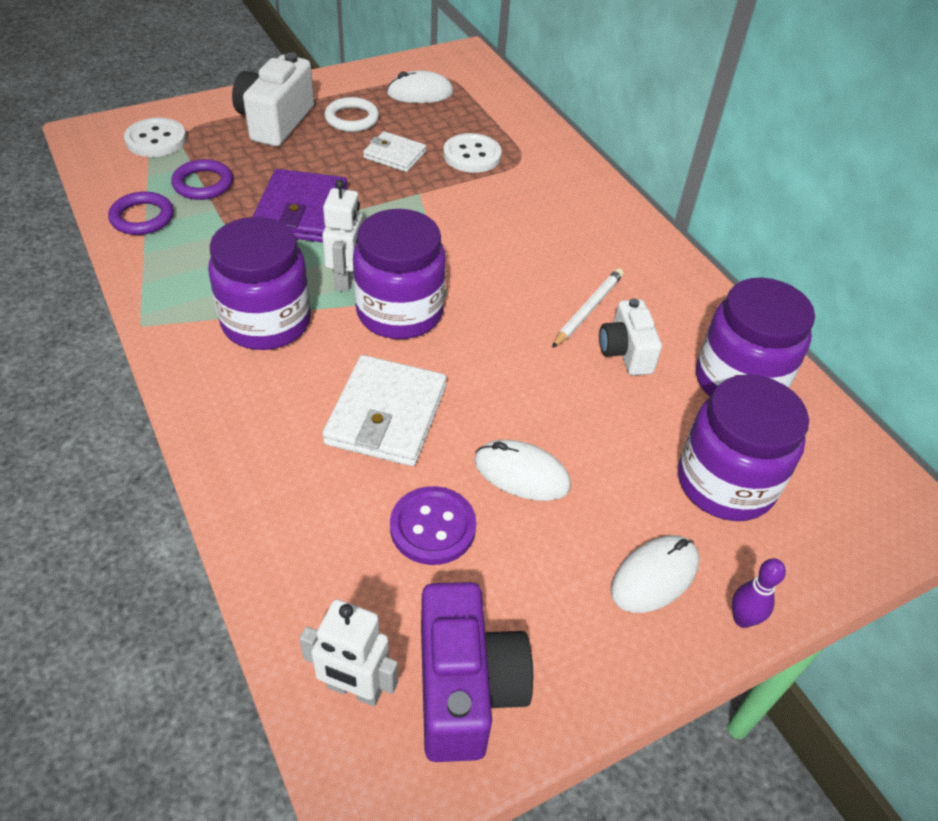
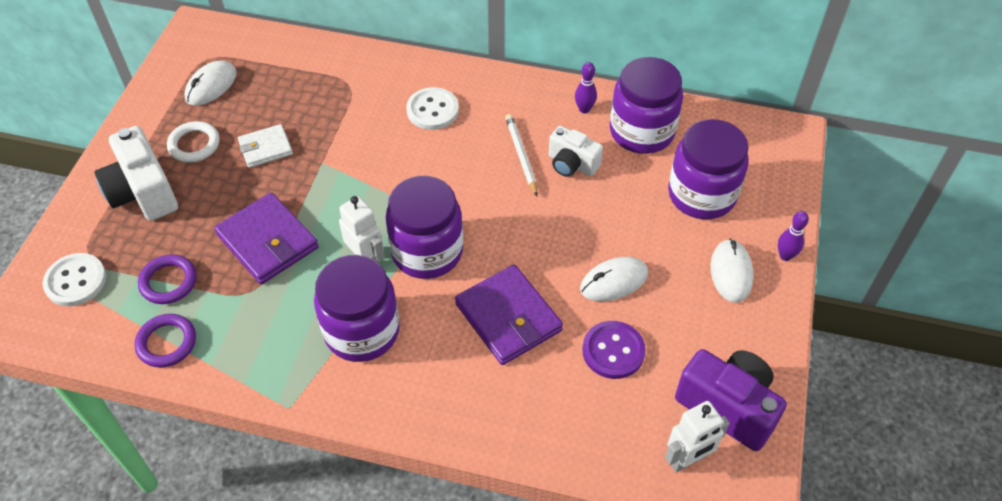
camera: 45 degrees left, 5 degrees up
(386, 415) = (508, 317): white wallet -> purple wallet
(472, 155) = (315, 107): white button -> white button (432, 110)
(704, 321) = (584, 109): none -> purple bowling pin

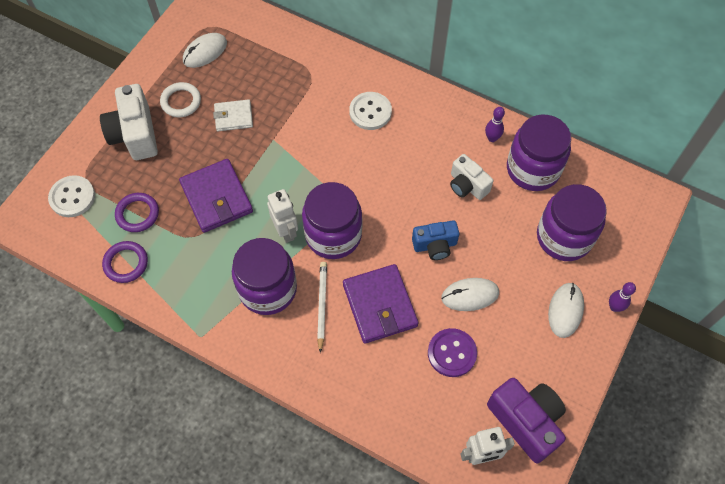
camera: 15 degrees right, 10 degrees up
(521, 155) = (429, 168): white pencil -> white pencil (322, 305)
(554, 236) = (435, 245): none -> blue camera

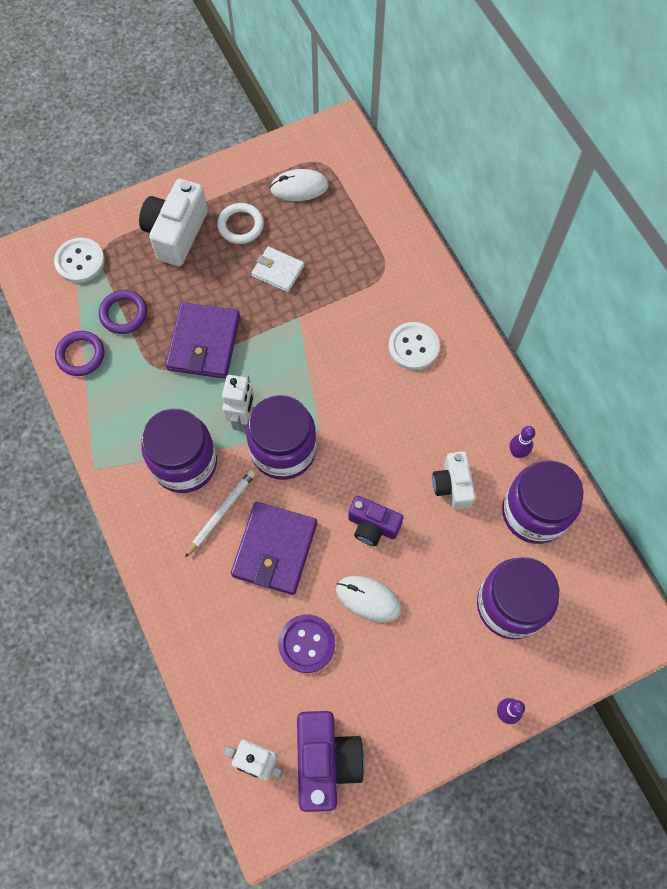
camera: 35 degrees right, 5 degrees up
(435, 245) = (372, 526): blue camera -> purple camera
(565, 310) = (451, 681): white mouse -> none

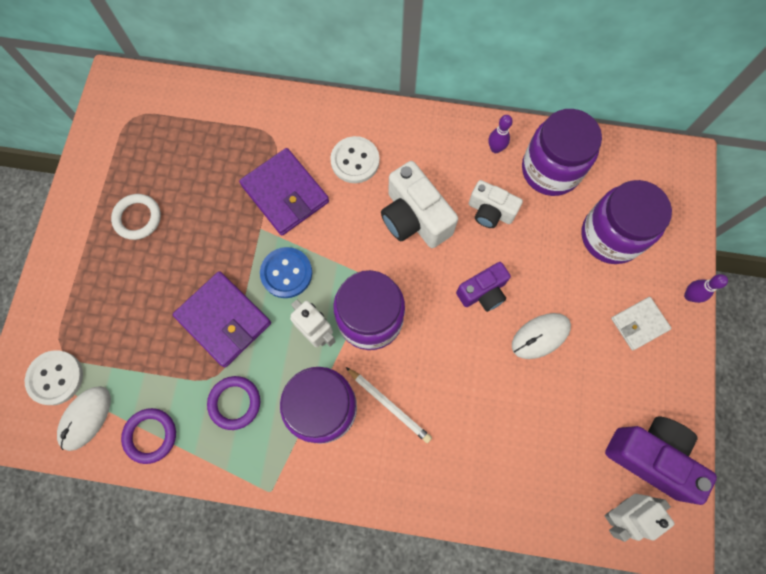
camera: 55 degrees left, 5 degrees up
(123, 314) = (140, 371): purple ring -> purple ring (235, 403)
(176, 233) = (99, 275): white camera -> white camera (414, 218)
(221, 512) = (389, 405): white pencil -> white pencil turned 150 degrees clockwise
(275, 361) = (286, 273): none -> blue button
(275, 549) = (451, 382): purple wallet -> purple wallet (285, 194)
(278, 271) = (205, 217): white wallet -> white wallet (639, 324)
(299, 187) = (142, 149): white mouse -> white mouse (86, 418)
(306, 644) = (546, 409): purple button -> none

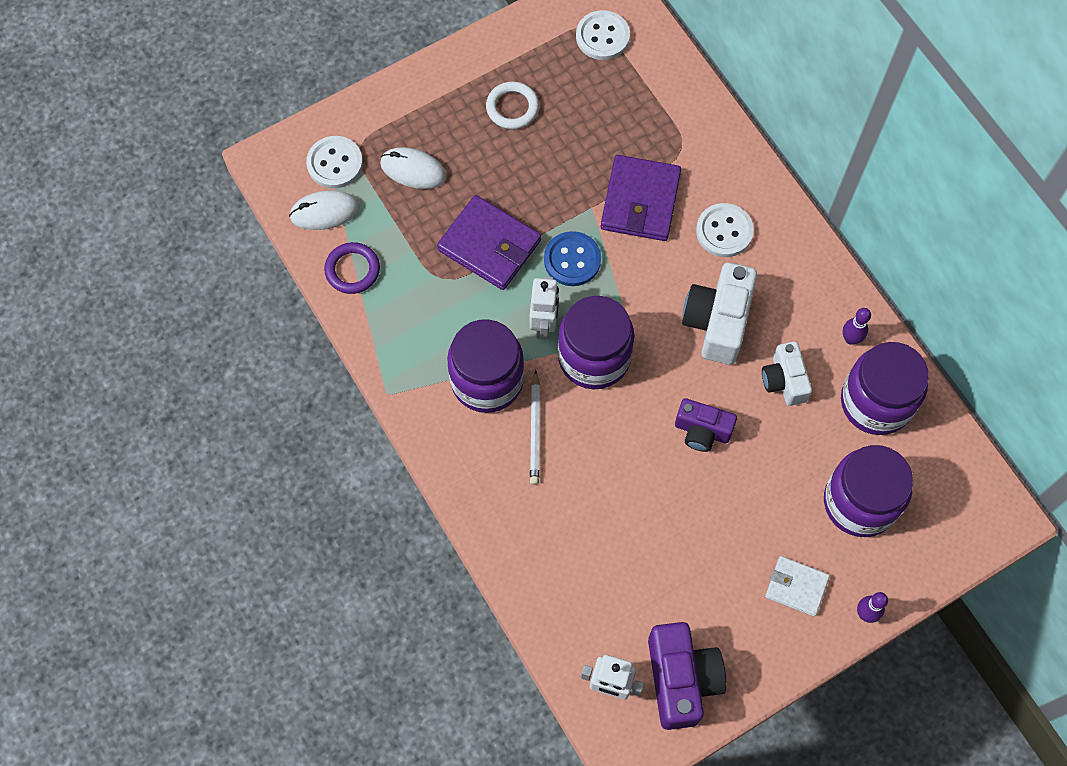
camera: 50 degrees right, 5 degrees down
(145, 118) = (602, 37): none -> white button
(224, 320) = (489, 245): purple wallet -> purple wallet turned 60 degrees counterclockwise
(235, 403) = (431, 310): purple ring -> none
(540, 336) = (706, 509): white mouse -> white mouse (413, 170)

